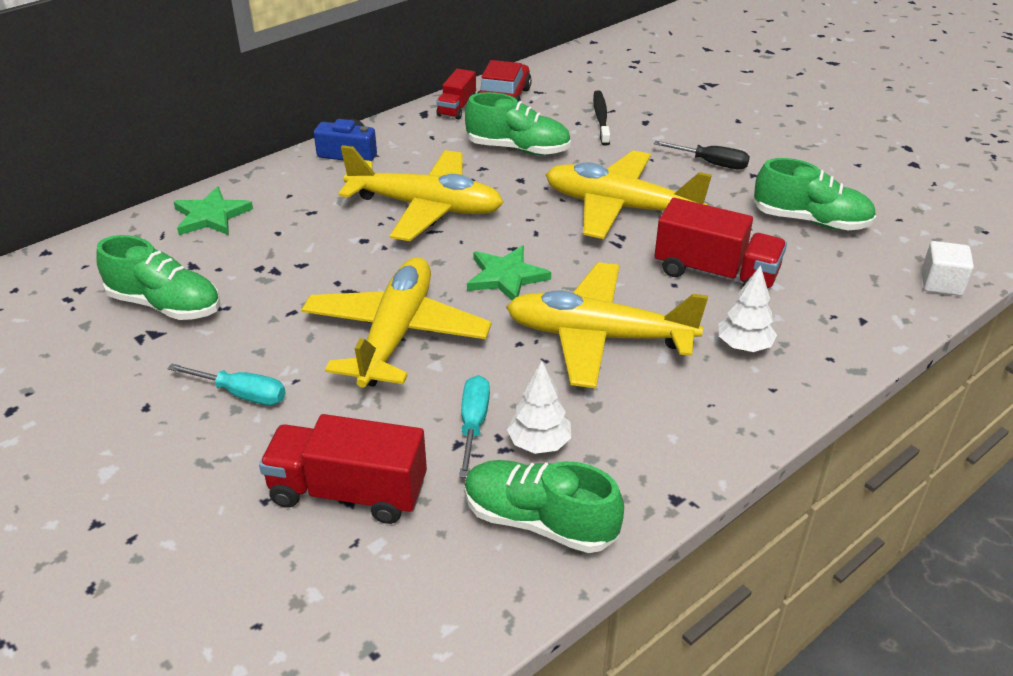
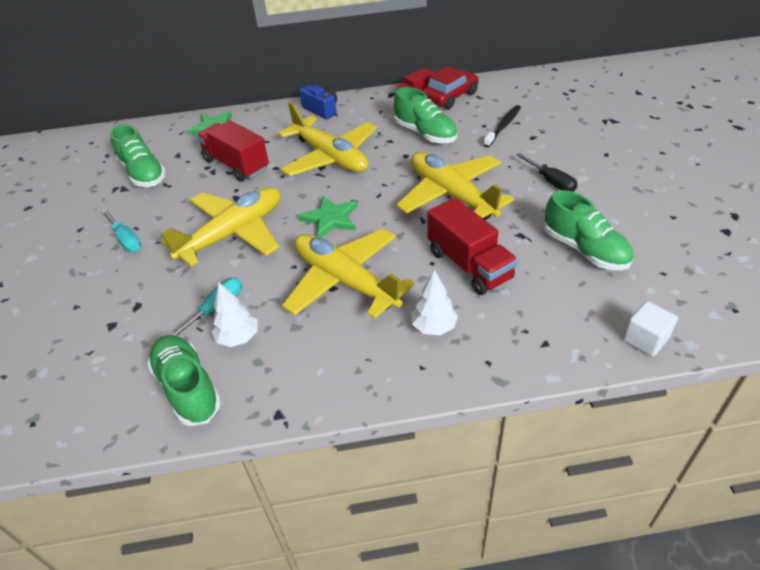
camera: 35 degrees right, 5 degrees up
(348, 492) = (115, 320): red truck -> red truck (236, 165)

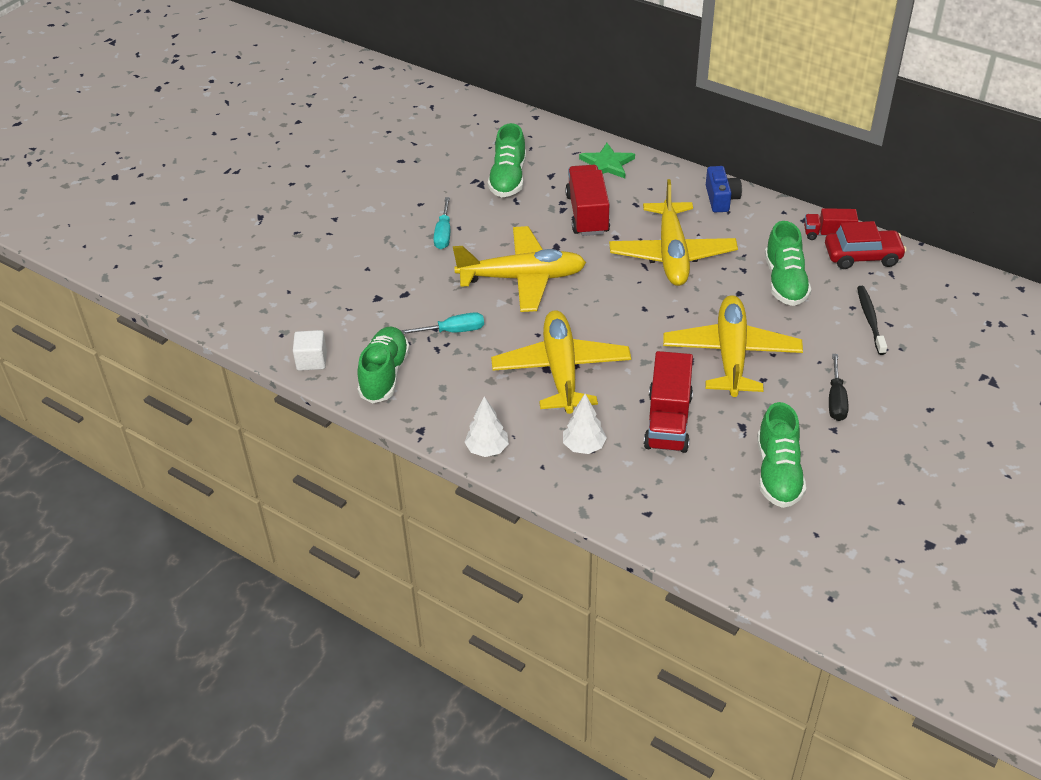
camera: 40 degrees right, 0 degrees up
(238, 338) = (446, 362): white tree -> white tree (487, 449)
(331, 219) = (608, 313): green star -> none
(503, 126) = (870, 319): black toothbrush -> black toothbrush turned 75 degrees counterclockwise
(645, 339) = (725, 564): white cube -> white cube (312, 360)

